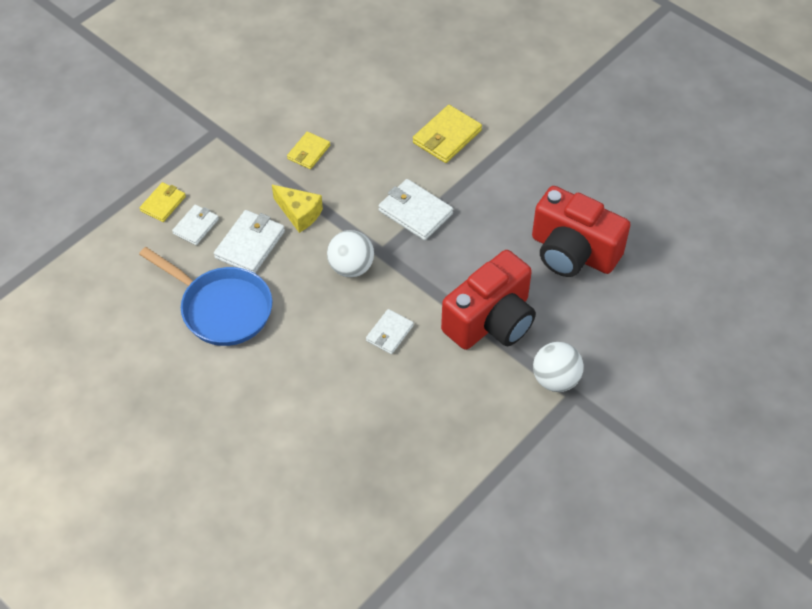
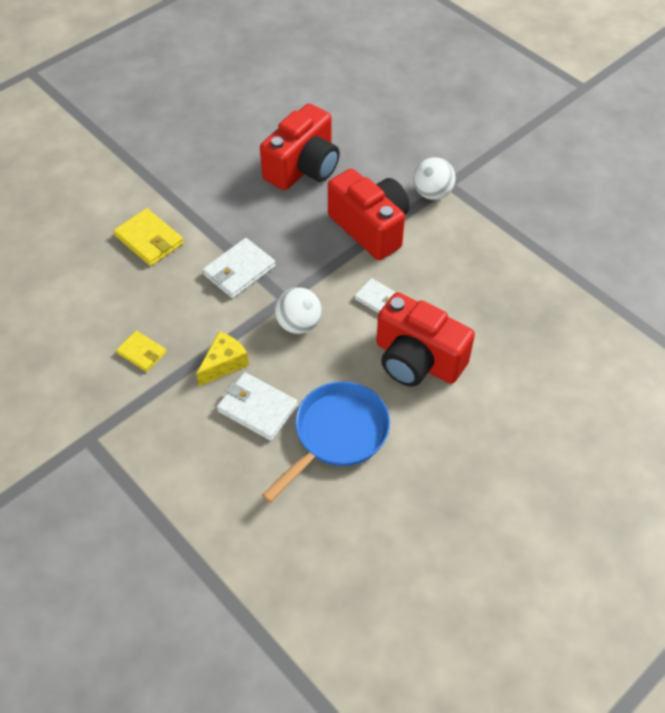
camera: 85 degrees left, 0 degrees up
(163, 203) = (185, 492): yellow wallet -> none
(196, 226) = (224, 459): white wallet -> none
(312, 371) = (417, 360): none -> red camera

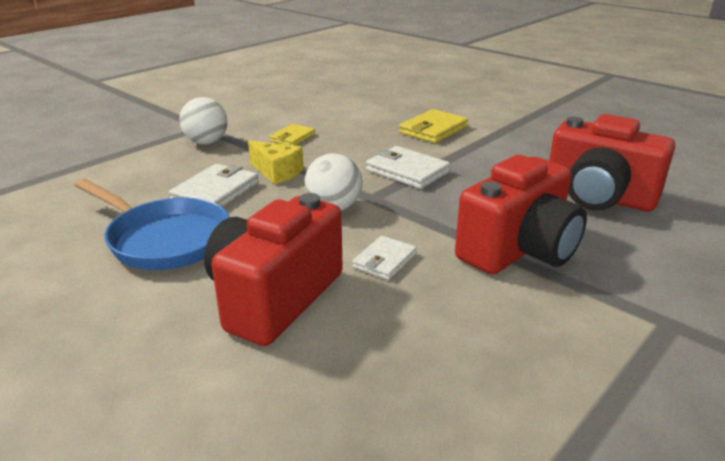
camera: 85 degrees right, 25 degrees down
(432, 193) = (633, 306): white ball -> white ball (206, 142)

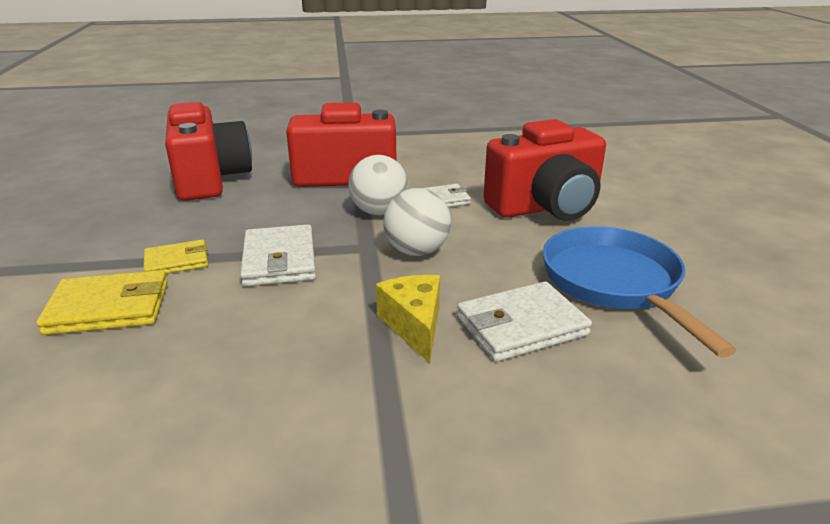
camera: 140 degrees left, 0 degrees up
(206, 142) = (450, 472): white ball -> white ball (379, 212)
(292, 138) = (297, 397): yellow wallet -> yellow wallet (177, 261)

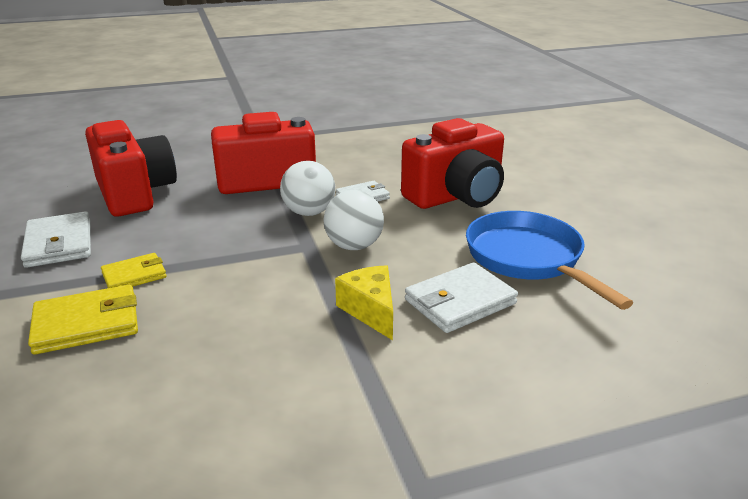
camera: 10 degrees left, 0 degrees up
(279, 260) = (232, 265): white wallet -> white wallet (59, 244)

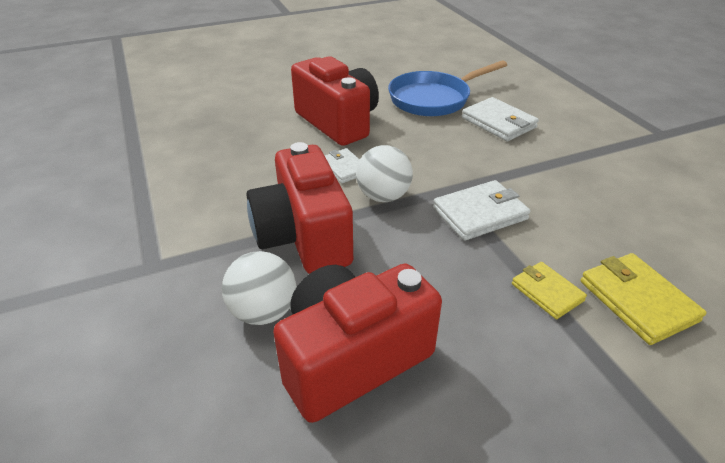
camera: 95 degrees left, 10 degrees up
(59, 244) = (514, 391): white wallet -> white wallet (480, 213)
(354, 246) = (440, 167): white ball -> white ball (263, 311)
(370, 311) = (528, 154): yellow cheese -> none

